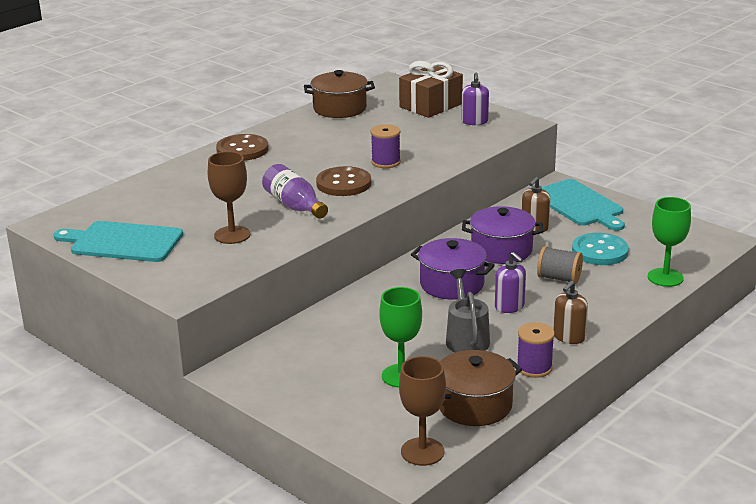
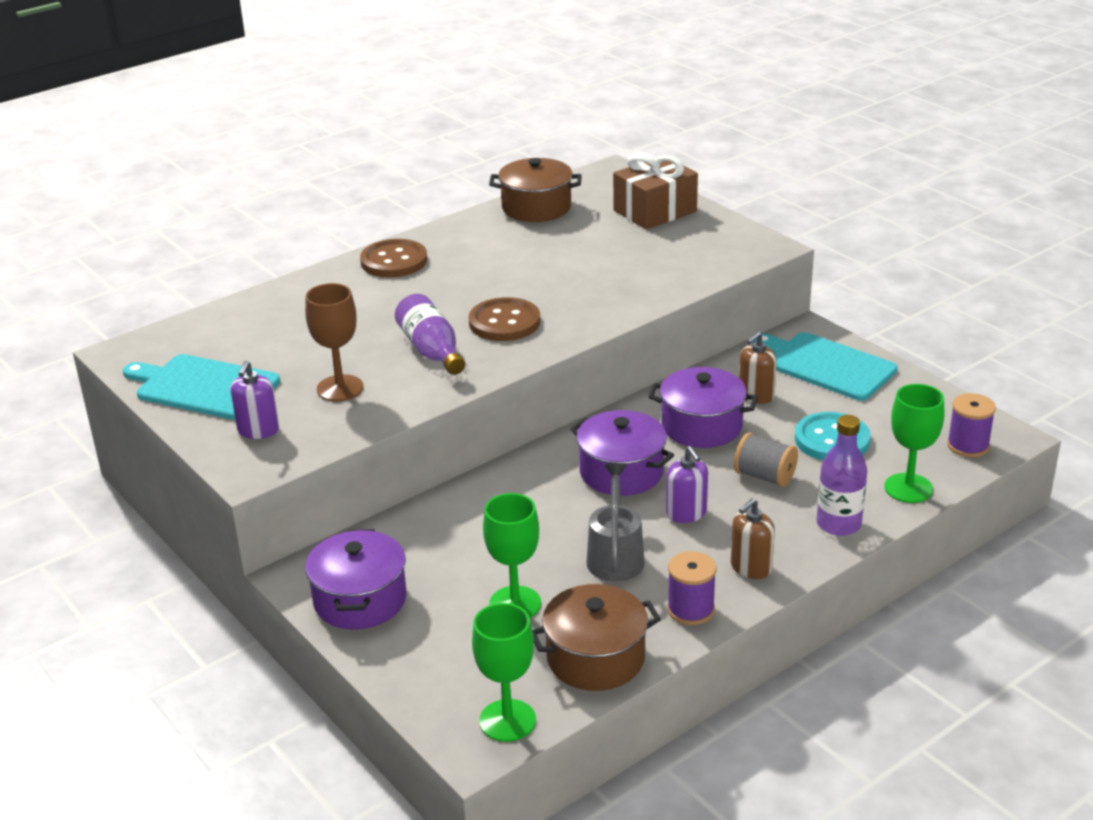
camera: 10 degrees right, 5 degrees up
(281, 384) = (360, 600): none -> purple pot
(386, 162) = (569, 294): purple spool -> purple spool (968, 445)
(422, 452) = (507, 720): brown goblet -> green goblet
(474, 121) = (704, 240): purple soap dispenser -> purple soap dispenser (258, 430)
(579, 204) = (826, 365): turquoise cutting board -> turquoise cutting board turned 150 degrees clockwise
(623, 304) = (838, 524): none -> purple bottle

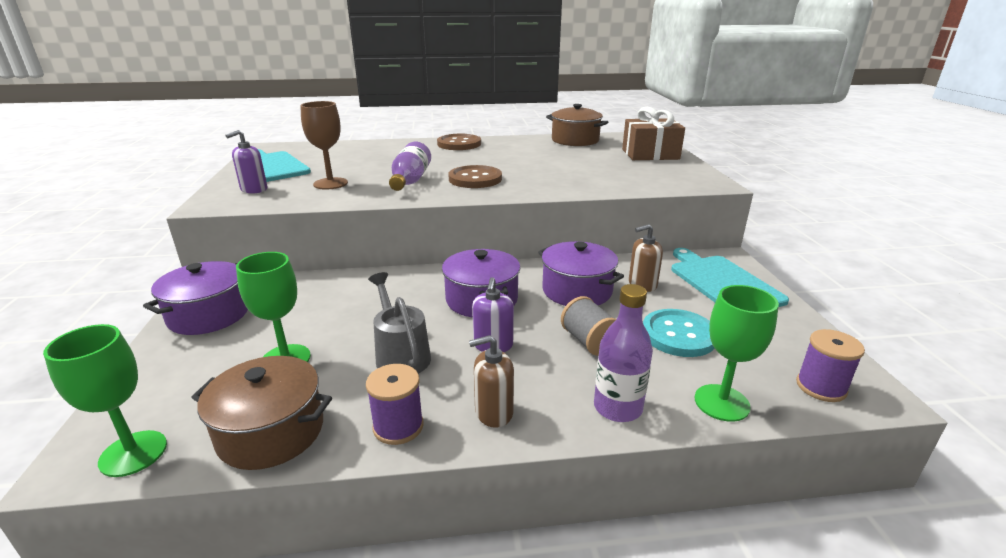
camera: 30 degrees right, 5 degrees down
(615, 556) = (400, 355): grey watering can -> grey watering can turned 60 degrees counterclockwise

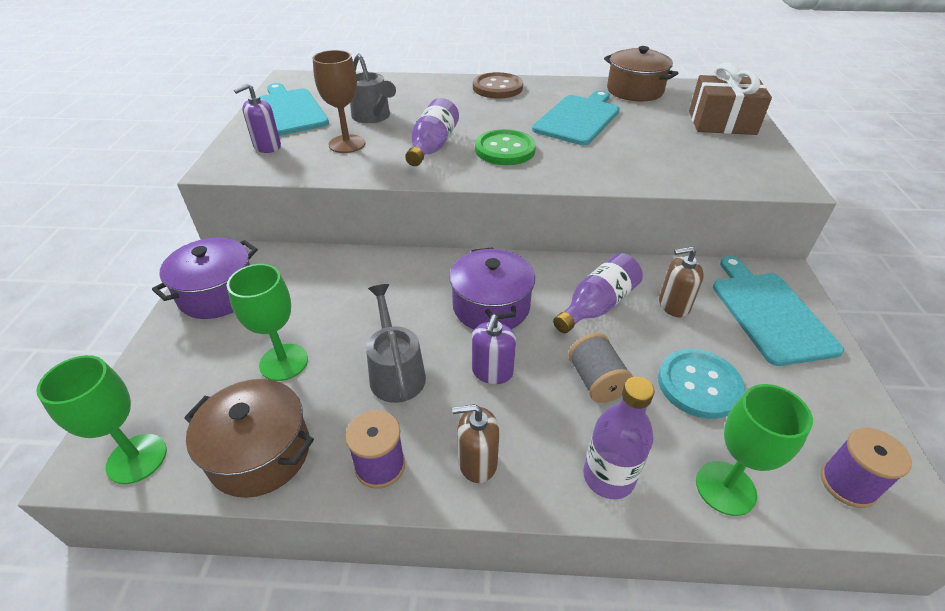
camera: 10 degrees right, 15 degrees up
(352, 166) = (373, 117): none -> grey watering can
(475, 179) = (505, 150): brown button -> green button
(533, 158) = (578, 118): none -> turquoise cutting board
(577, 290) = (597, 305): purple pot -> purple bottle

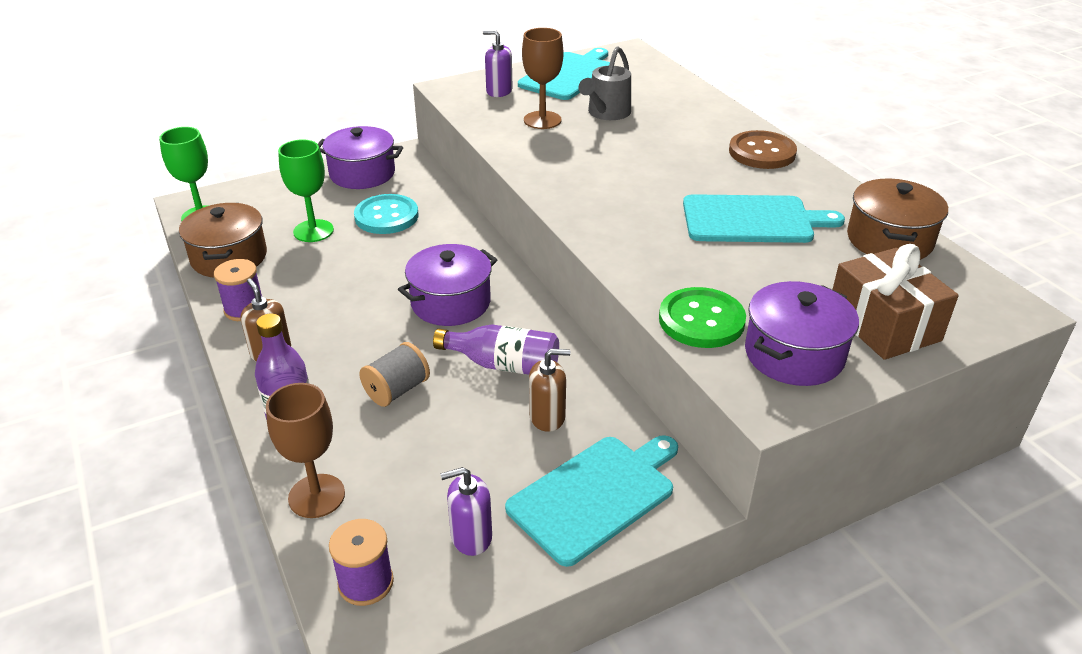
camera: 60 degrees right, 5 degrees down
(396, 372) = (337, 282): grey watering can -> none
(432, 147) = (585, 159): purple bottle -> none
(492, 372) = (369, 329): purple soap dispenser -> purple soap dispenser (471, 536)
(505, 150) = (624, 197): green button -> green button (701, 320)
(673, 305) = (547, 417): brown soap dispenser -> brown soap dispenser turned 120 degrees clockwise
(699, 385) = (436, 457): turquoise button -> turquoise button (386, 216)
(725, 488) = (316, 496): green goblet -> brown goblet
(740, 158) = (794, 354): none -> purple pot

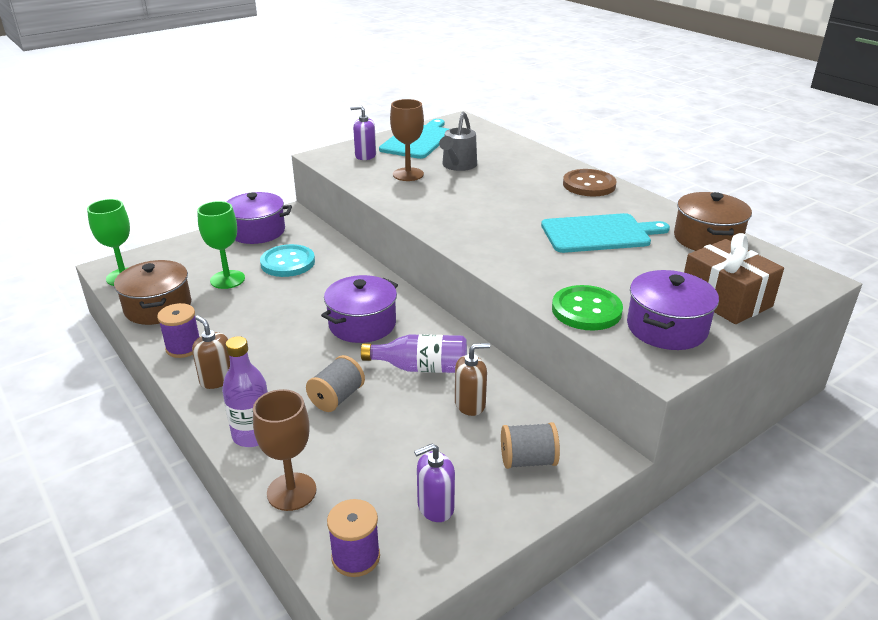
camera: 10 degrees left, 5 degrees down
(595, 495) = (528, 460): turquoise cutting board -> grey spool

